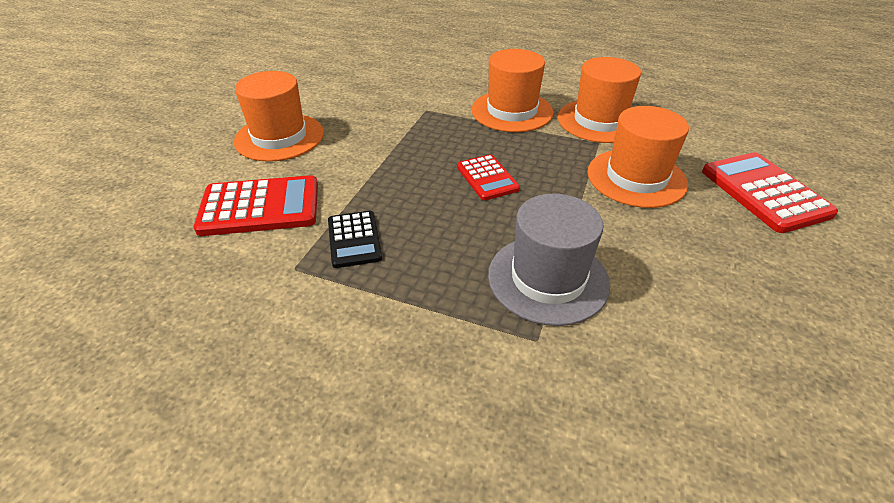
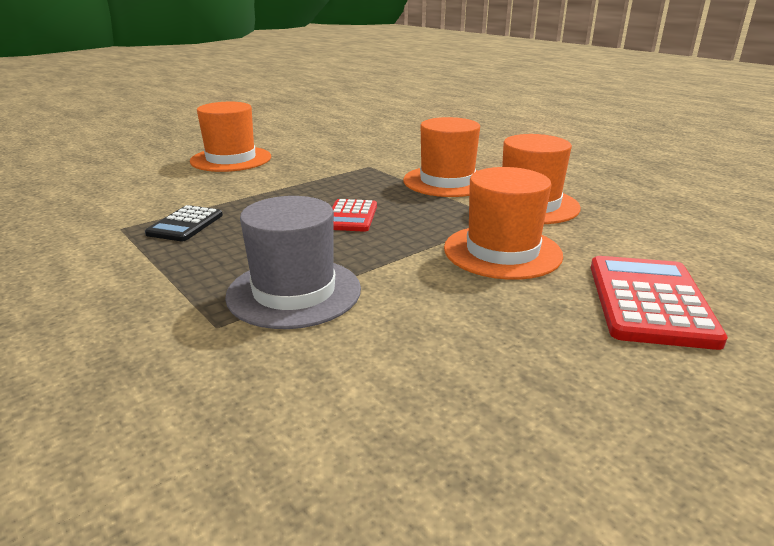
camera: 30 degrees right, 15 degrees down
(260, 207) = (155, 191): red calculator -> none

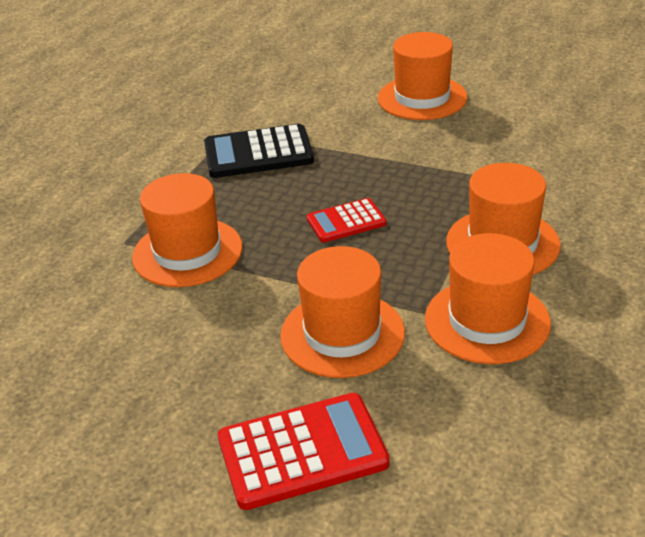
camera: 65 degrees right, 10 degrees up
(185, 224) = (258, 153): black calculator -> black calculator, size x1.65
(294, 292) = (187, 252): grey hat -> orange hat

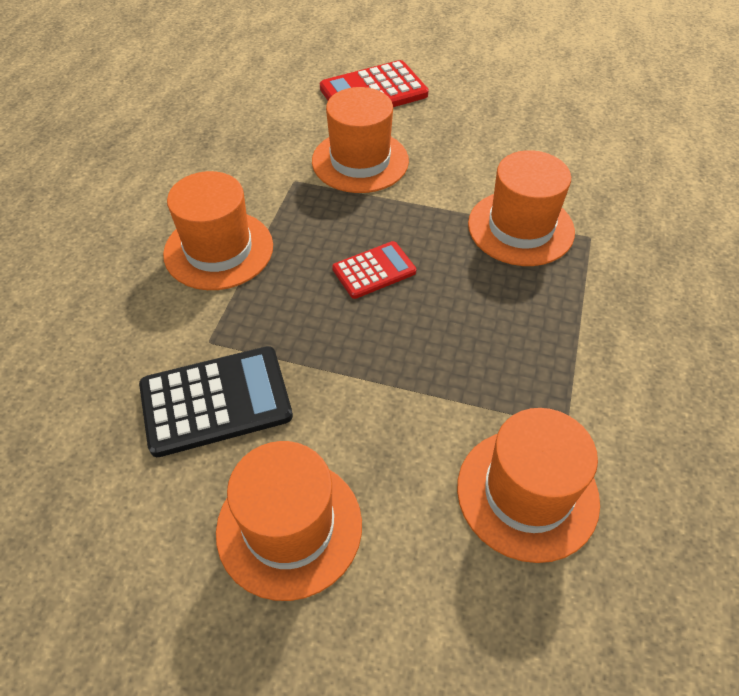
camera: 170 degrees right, 15 degrees up
(258, 153) = (506, 378): black calculator -> black calculator (216, 401)
(487, 321) = (246, 176): orange hat -> orange hat (527, 493)

